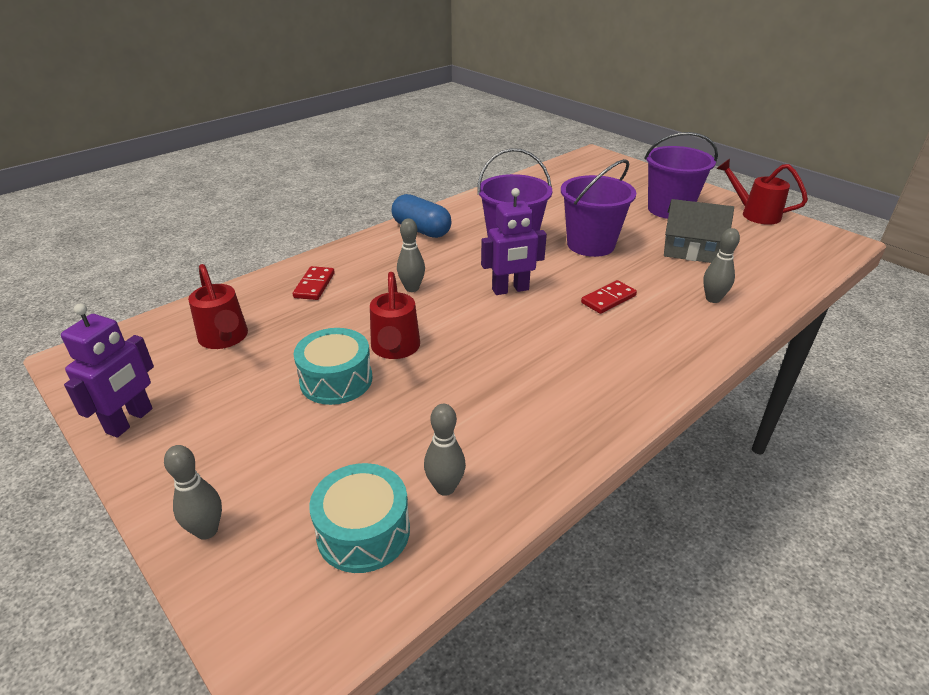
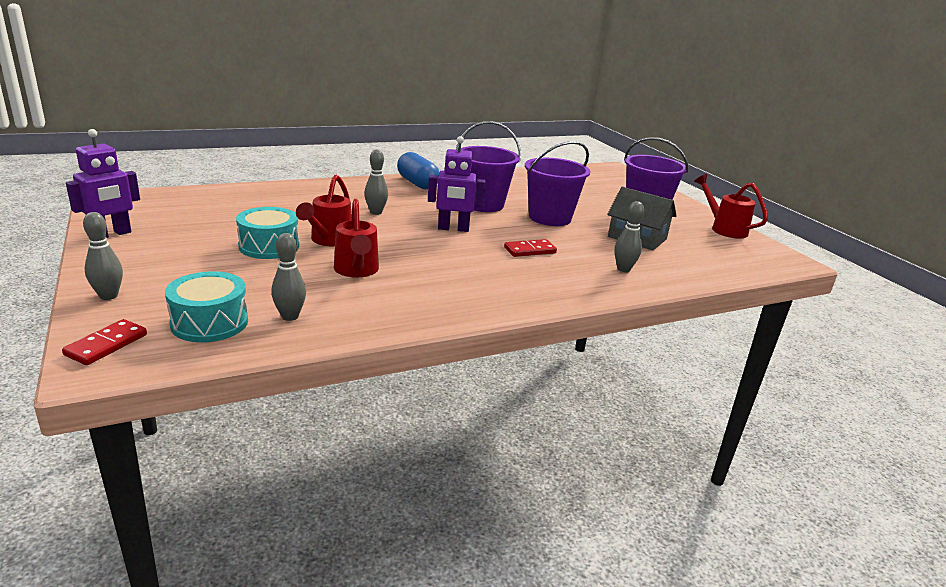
camera: 15 degrees right, 10 degrees down
(225, 339) = (213, 210): red watering can -> red watering can (356, 271)
(314, 285) = (304, 196): red domino -> red domino (106, 345)

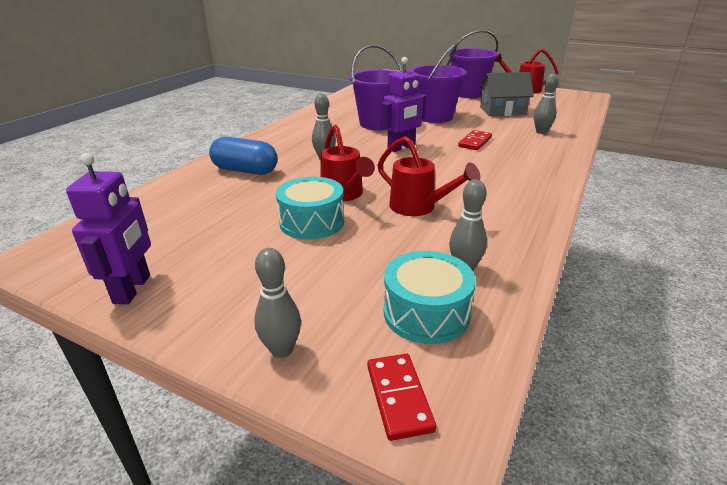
camera: 35 degrees left, 5 degrees up
(417, 183) = (301, 125): blue capsule -> blue capsule (245, 170)

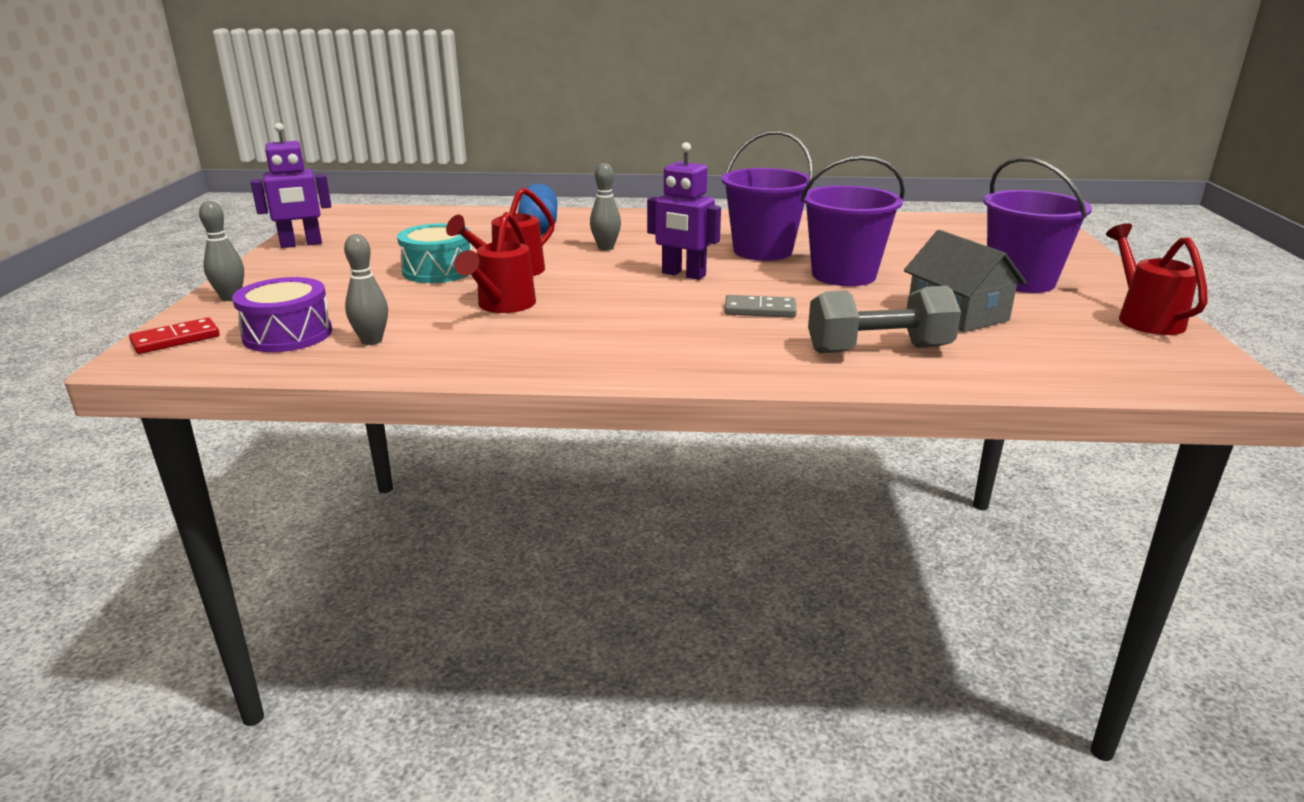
camera: 65 degrees right, 5 degrees down
(426, 313) = (288, 334): turquoise drum -> purple drum
(475, 142) = (760, 310): red domino -> grey domino
(541, 132) = (878, 349): grey bowling pin -> grey dumbbell

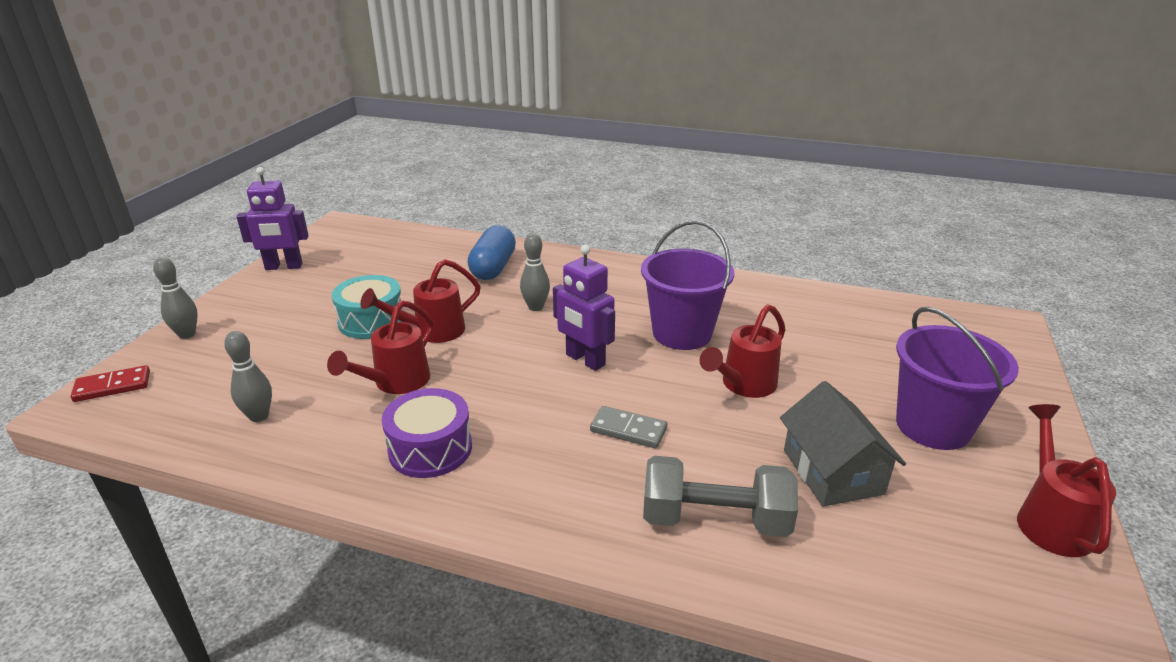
camera: 15 degrees right, 5 degrees up
(288, 334) = (199, 395): purple drum -> purple drum (430, 448)
(843, 275) = (743, 385): purple bucket -> red watering can

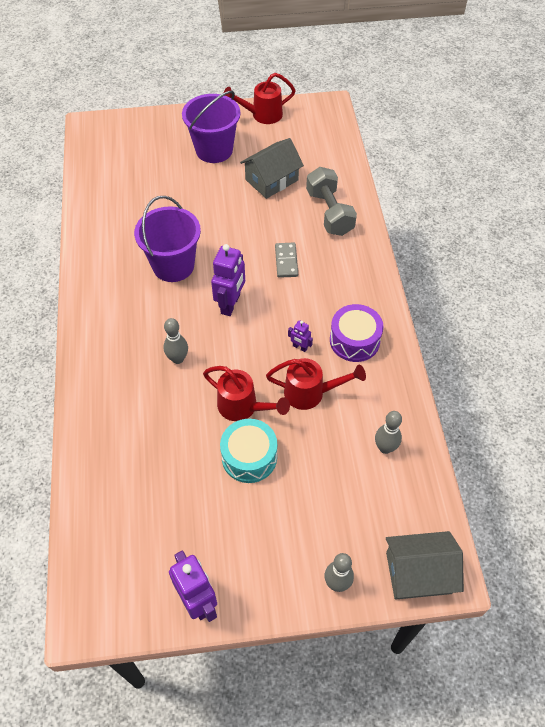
camera: 115 degrees left, 25 degrees up
(112, 386) = (418, 572): red domino -> grey house
(468, 395) = (300, 347): none -> purple robot
(493, 268) = (126, 418): blue capsule -> none
(743, 385) = (217, 224): red watering can -> none

